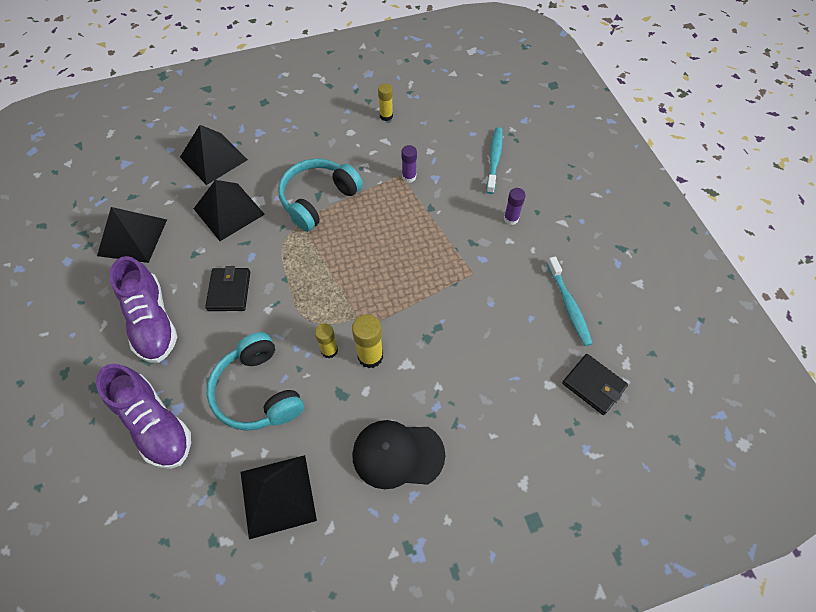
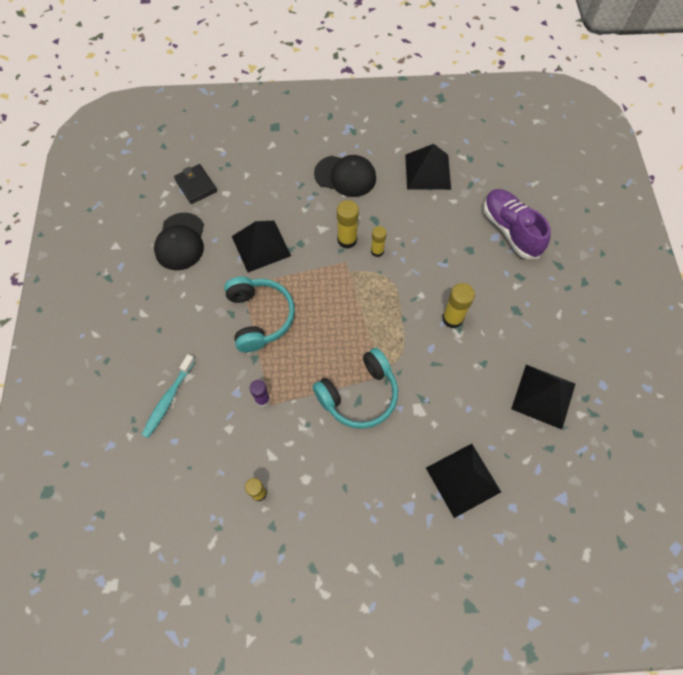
camera: 165 degrees left, 5 degrees up
(152, 321) = (518, 307): purple shoe -> none
(229, 211) = (449, 403): black pyramid -> black pyramid (261, 246)
(229, 291) = (452, 319): black wallet -> yellow glue stick
(258, 391) = (435, 235): turquoise headphones -> turquoise headphones (259, 317)
(511, 219) = (186, 328): purple glue stick -> none
(569, 305) = (180, 242): turquoise toothbrush -> black cap

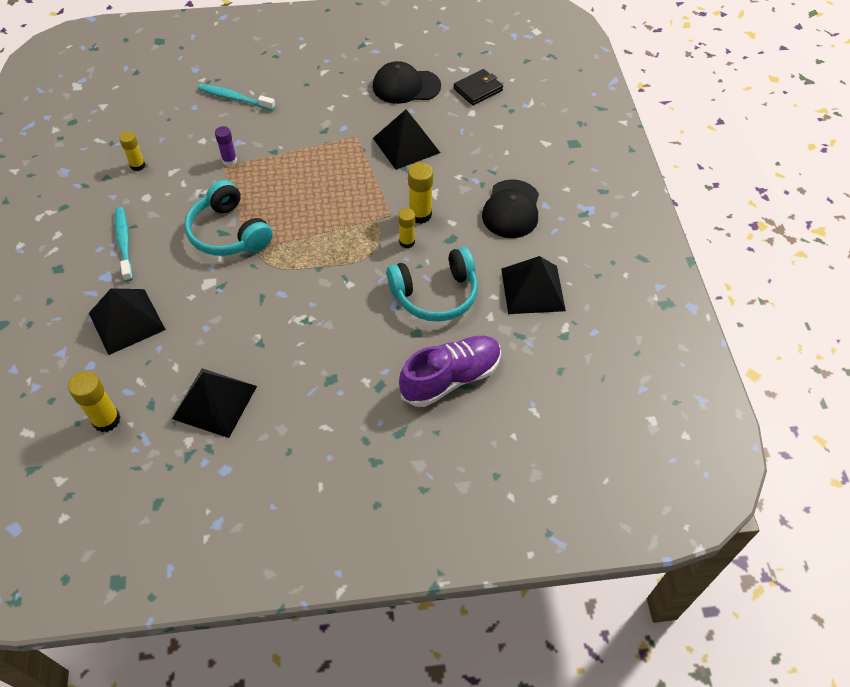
camera: 85 degrees right, 10 degrees down
(259, 317) = (319, 151): turquoise headphones -> turquoise headphones (435, 294)
(367, 494) = (124, 243): none -> turquoise toothbrush
(452, 319) = (318, 313): yellow glue stick -> yellow glue stick (106, 420)

